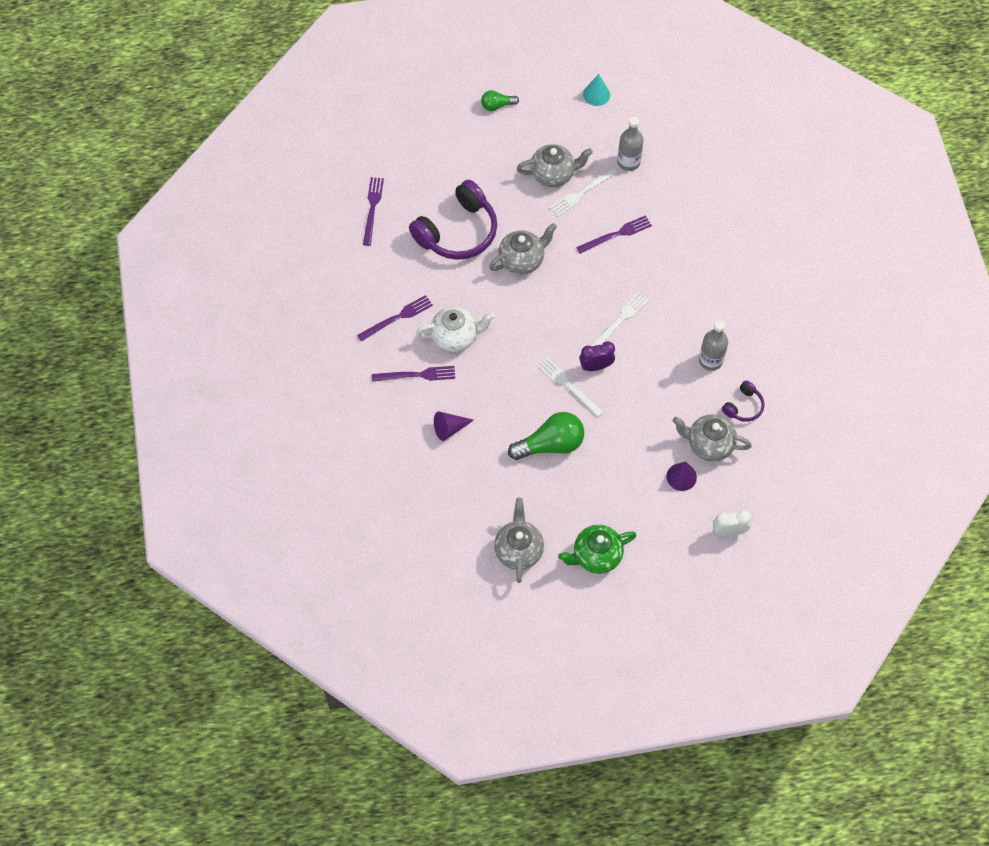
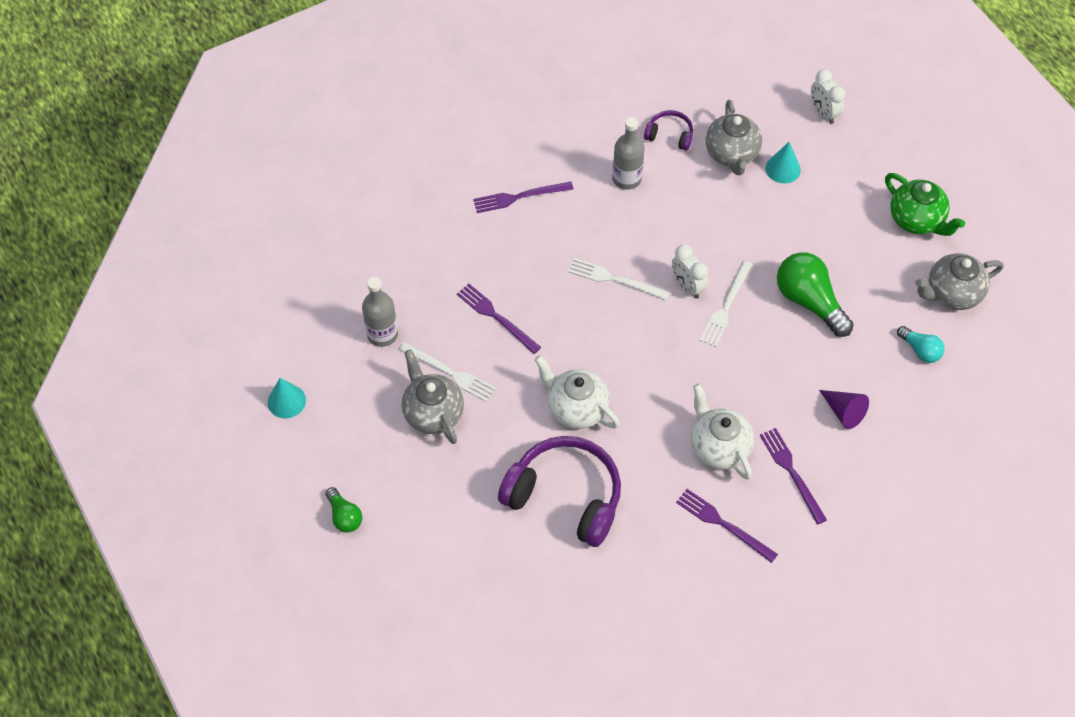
camera: 110 degrees left, 5 degrees down
(372, 208) = (572, 617): purple fork -> purple fork (519, 197)
(478, 504) = (920, 350): none -> turquoise light bulb
(522, 260) = (576, 408): grey teapot -> white teapot
(596, 366) = (687, 286): purple clock -> white clock
(681, 477) = (783, 169): purple cone -> turquoise cone

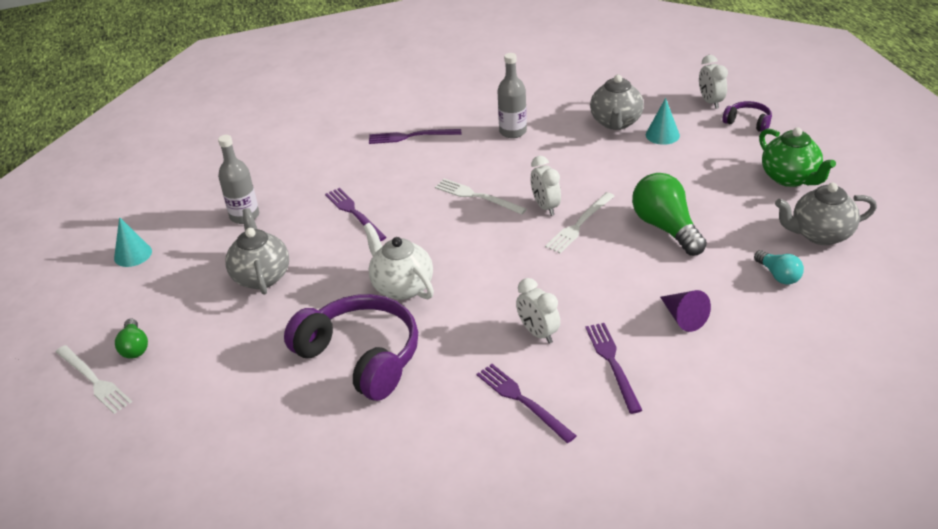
camera: 15 degrees right, 20 degrees down
(450, 373) = (292, 248): white fork -> white fork (94, 380)
(669, 135) = (562, 107): purple headphones -> purple headphones (748, 122)
(718, 447) = (538, 333): white teapot -> white clock

